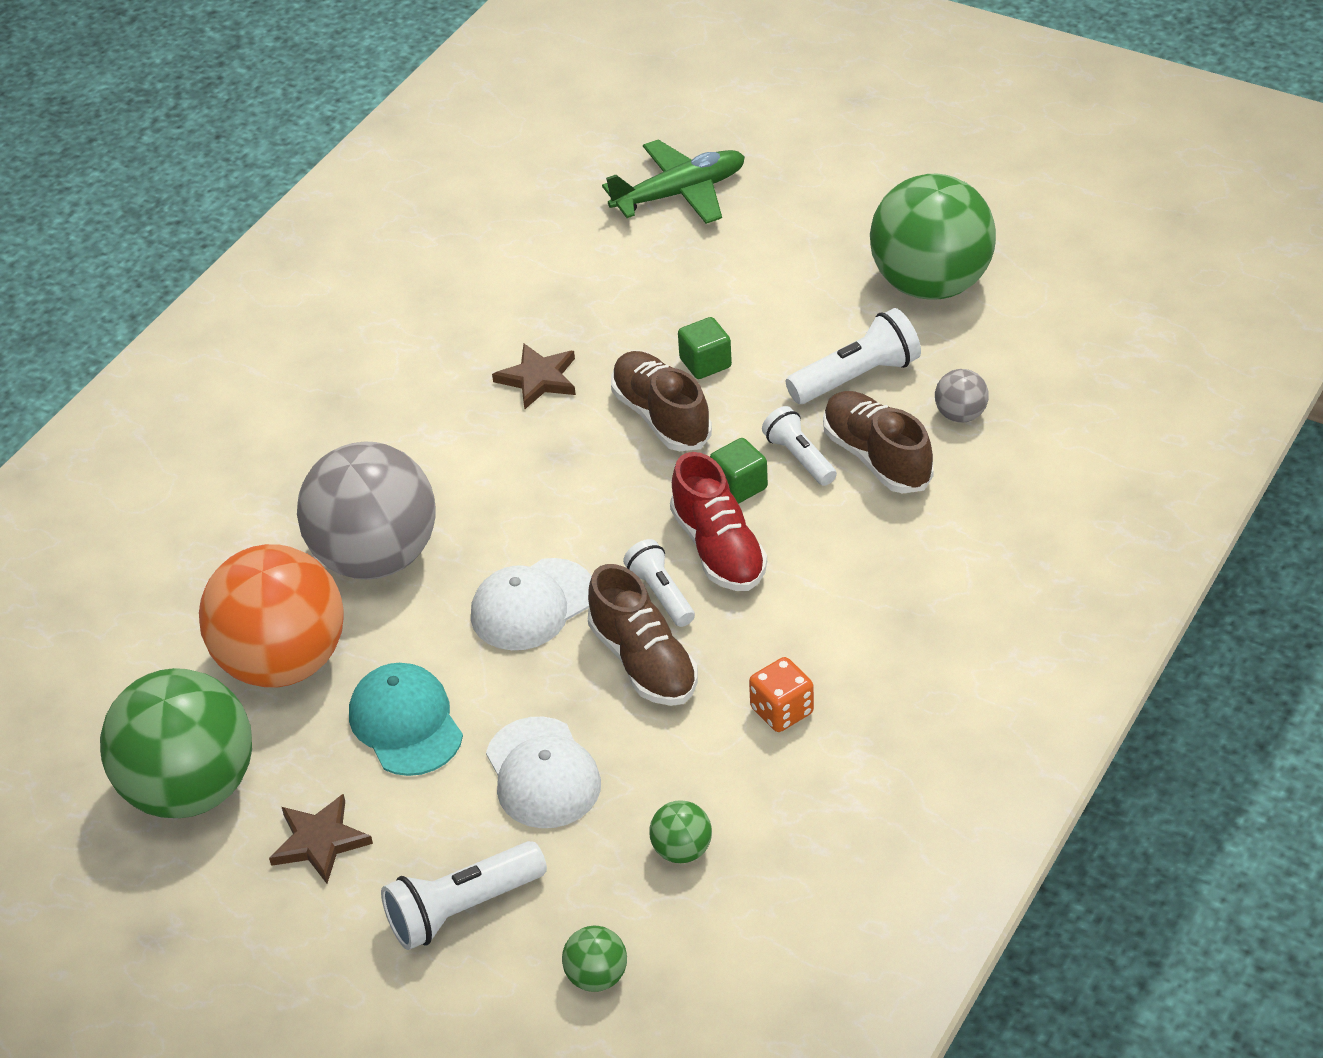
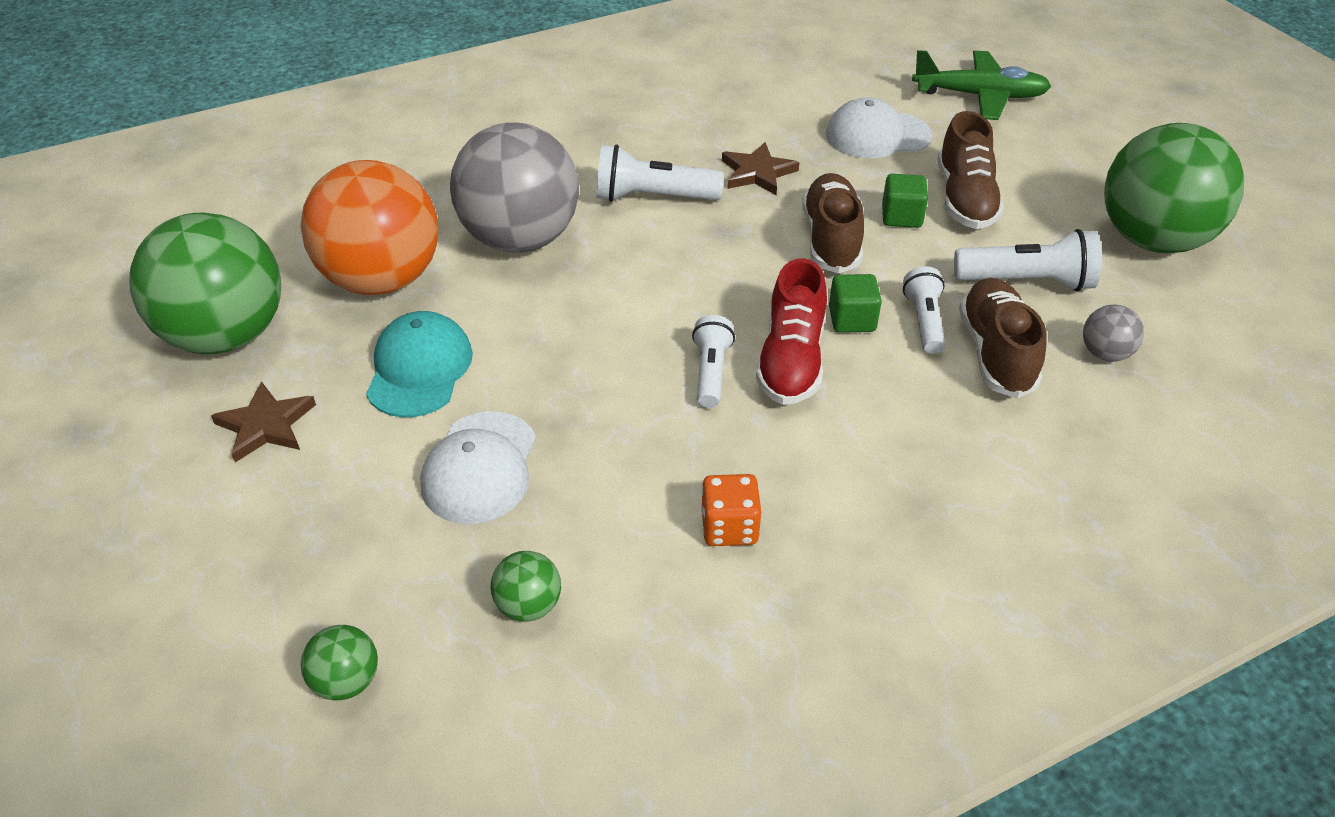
camera: 30 degrees right, 0 degrees up
(462, 909) = (306, 546): white flashlight -> white flashlight (652, 197)
(532, 605) = (600, 329): white cap -> white cap (877, 135)
(643, 662) = (647, 420): brown shoe -> brown shoe (964, 199)

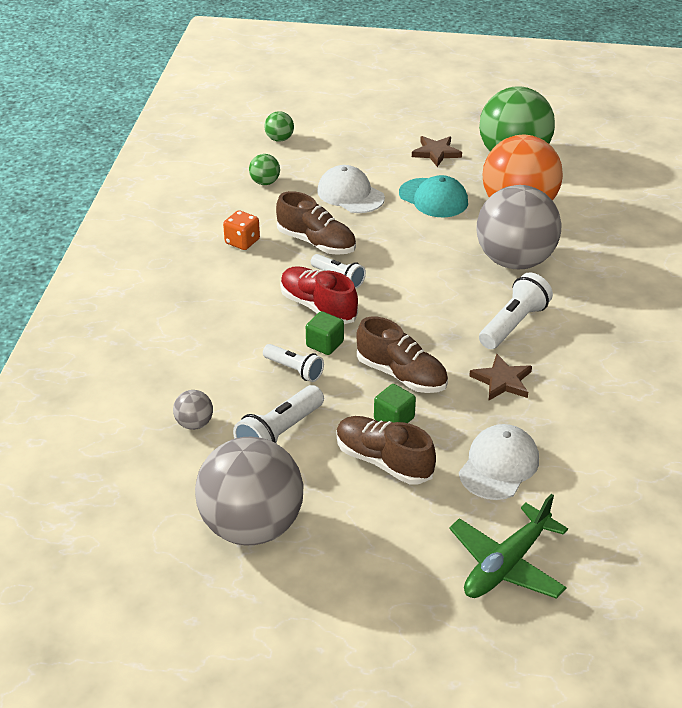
camera: 125 degrees right, 5 degrees down
(996, 353) = (243, 381): brown shoe -> brown shoe (316, 243)
(1152, 239) = (252, 526): green ball -> grey ball

